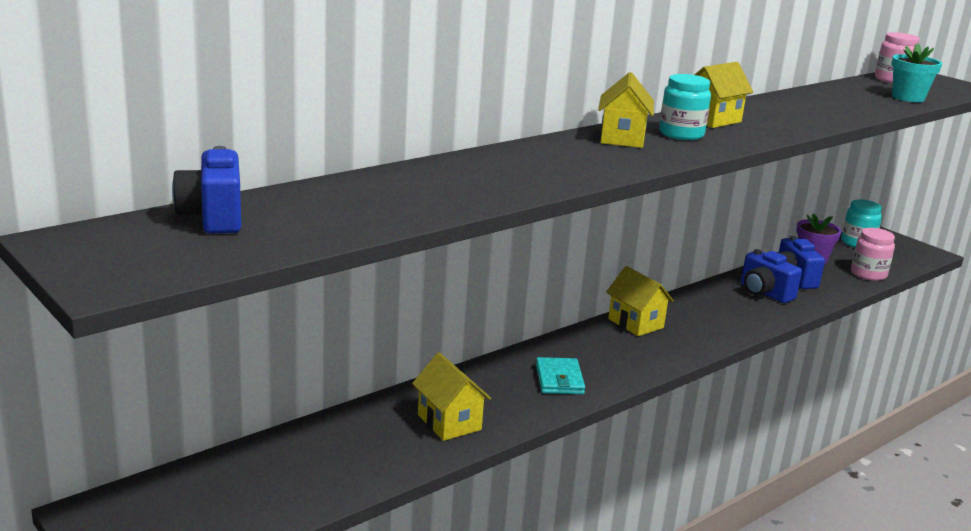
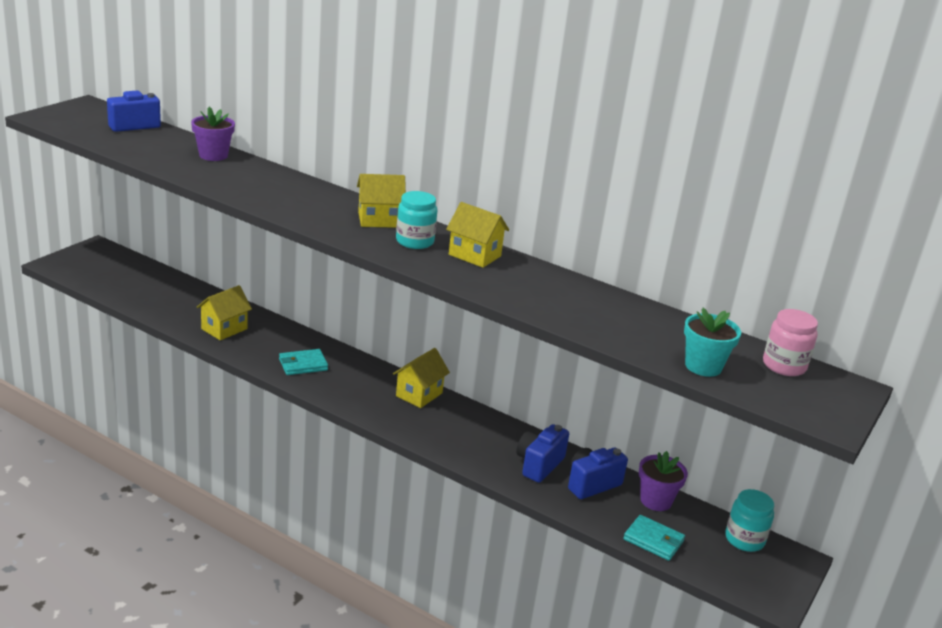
camera: 70 degrees right, 5 degrees up
(382, 184) = (213, 155): none -> purple flower pot
(868, 274) = (653, 540): pink jar -> turquoise wallet

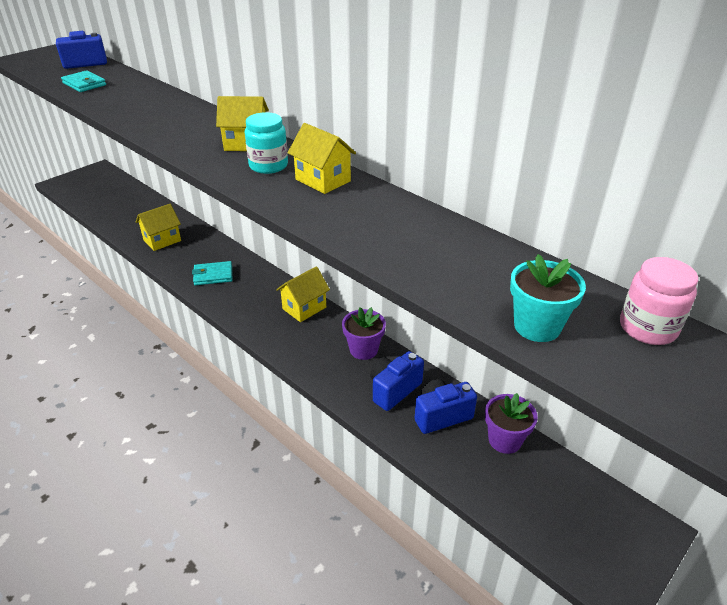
camera: 15 degrees right, 10 degrees up
(213, 155) = (134, 86): purple flower pot -> purple flower pot (363, 349)
(653, 540) = (490, 491): turquoise wallet -> turquoise wallet (84, 84)
(744, 539) = (594, 498): turquoise jar -> none

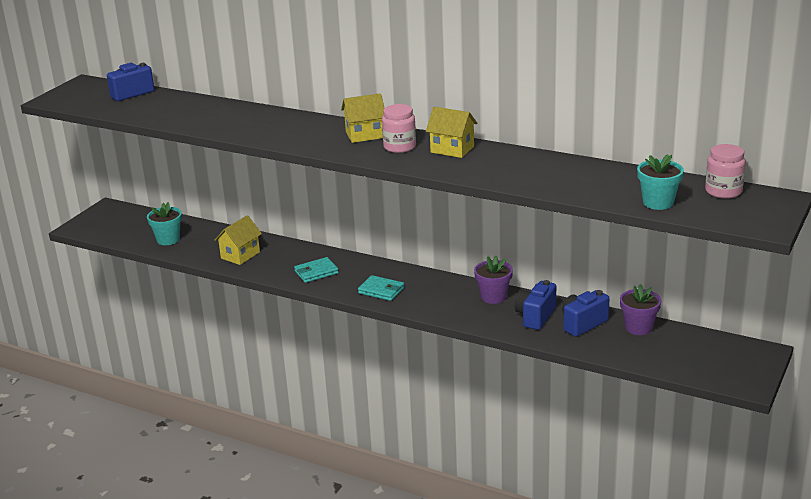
camera: 15 degrees left, 10 degrees down
(84, 84) = (157, 112): turquoise wallet -> turquoise wallet (381, 290)
(117, 210) = (168, 239): none -> turquoise flower pot
(268, 166) = (399, 147): turquoise jar -> pink jar
(304, 308) = (421, 279): yellow house -> none

